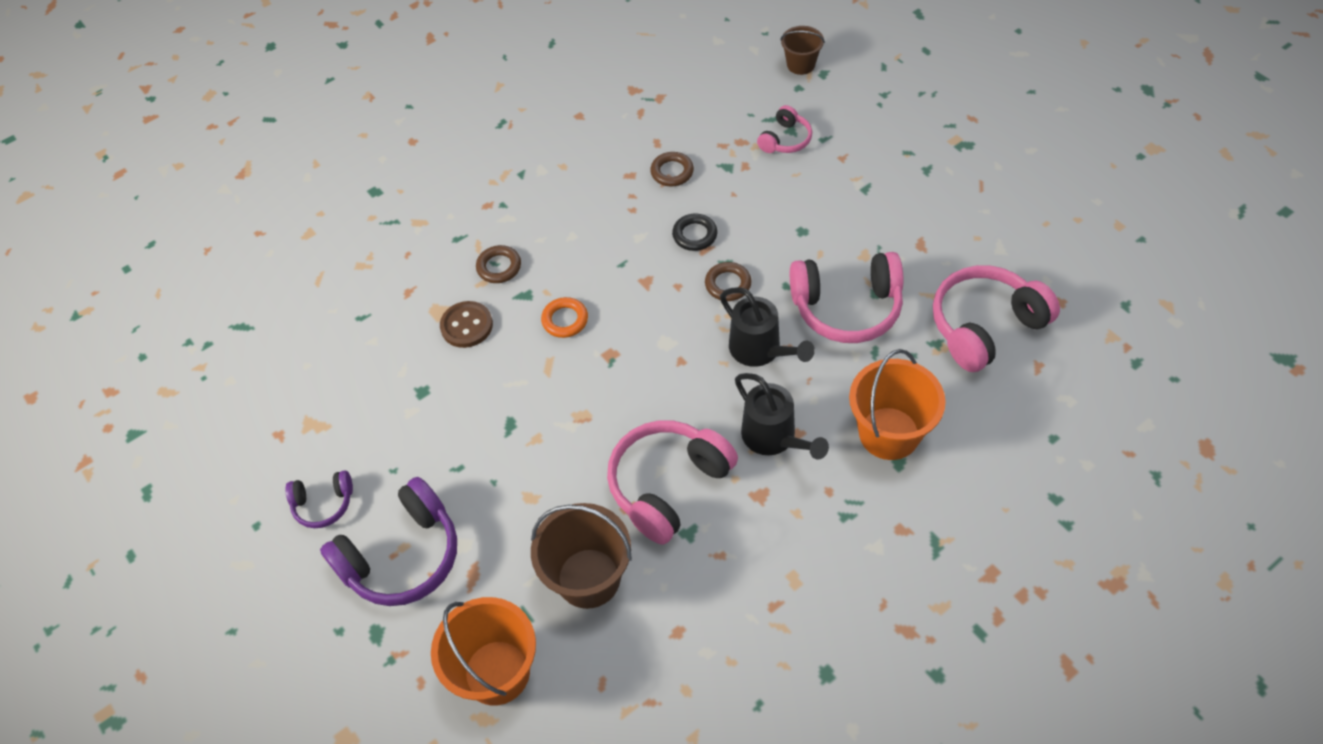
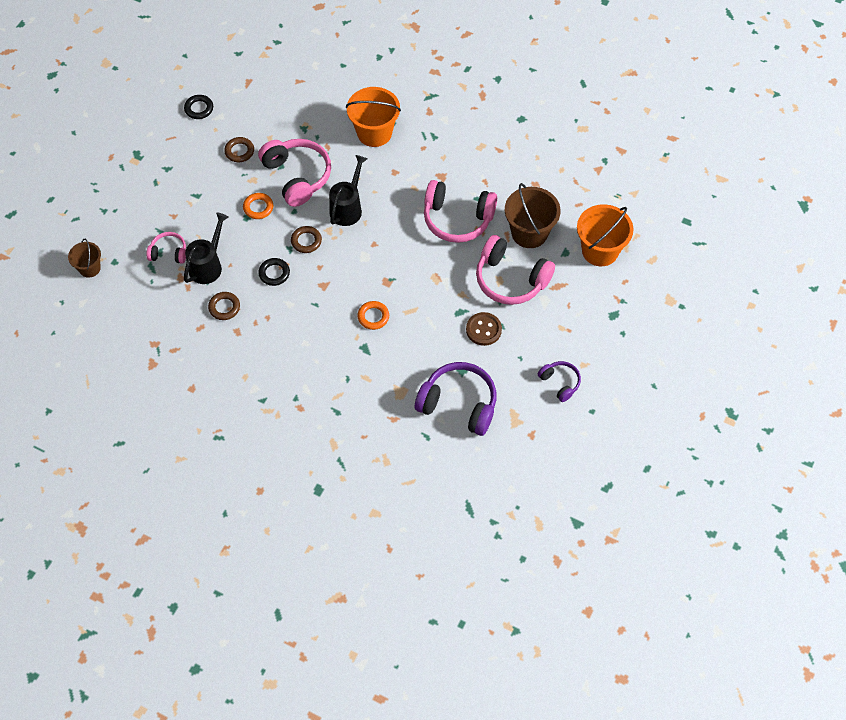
camera: 120 degrees left, 5 degrees up
(402, 556) = (566, 325): purple headphones -> purple headphones (459, 404)
(466, 326) = (403, 370): brown button -> brown button (483, 330)
(499, 267) = (349, 374): brown ring -> brown ring (239, 151)
(774, 438) = (403, 181): black watering can -> black watering can (208, 265)
(812, 248) = (258, 207): none -> orange ring
(985, 326) = (281, 110): pink headphones -> pink headphones (510, 279)
(1025, 229) = (199, 108): none -> black ring

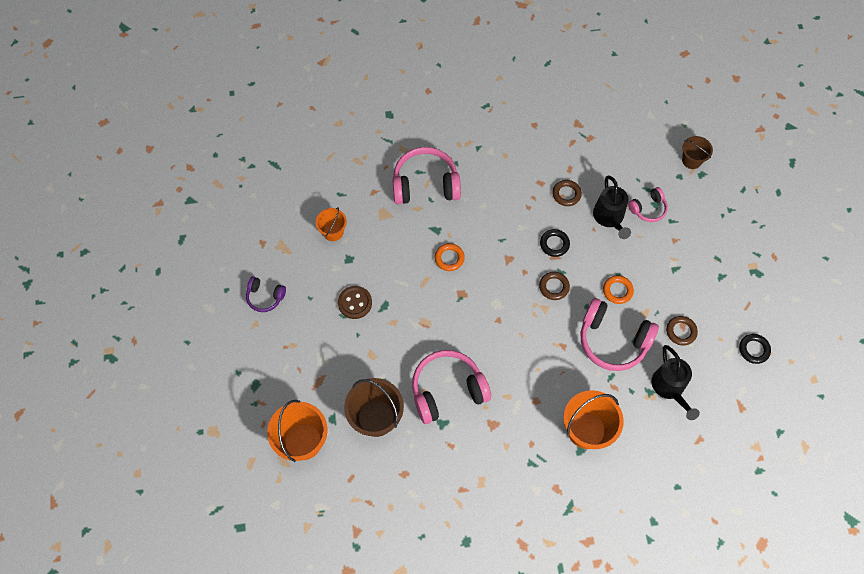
camera: 145 degrees right, 5 degrees up
(348, 207) = (546, 339): black watering can -> black watering can (670, 388)
(459, 404) = (333, 232): purple headphones -> orange bucket
(510, 279) = (363, 362): pink headphones -> pink headphones (425, 184)

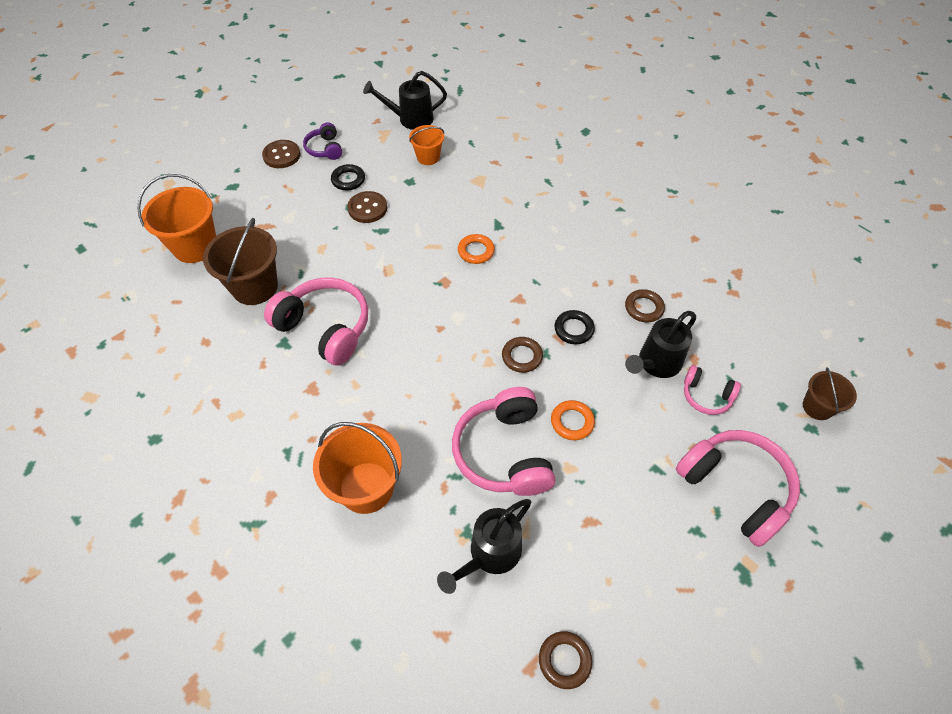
camera: 55 degrees right, 10 degrees down
(247, 332) = (282, 155): none -> brown button
(280, 219) = (410, 119): none -> black watering can
(425, 184) = (539, 192): pink headphones -> pink headphones (735, 488)
(681, 331) = (578, 524): brown ring -> brown ring (564, 660)
(753, 349) = (629, 636): black ring -> black ring (348, 180)

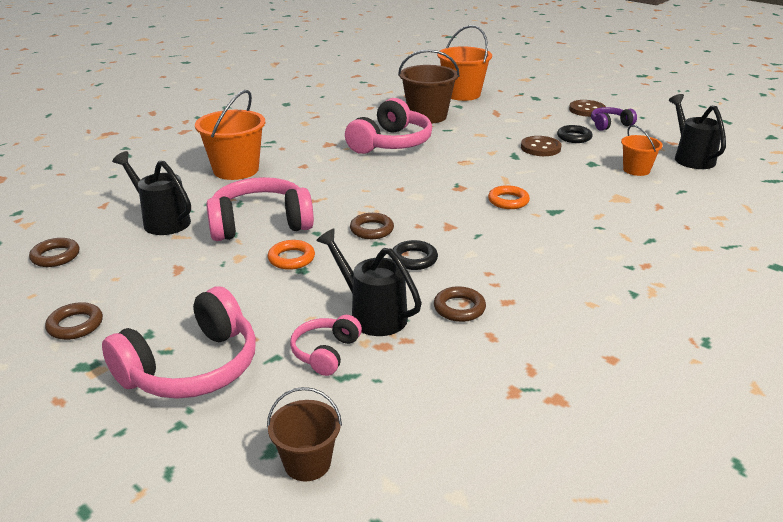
camera: 85 degrees right, 25 degrees down
(689, 600) = (75, 325): none -> brown ring

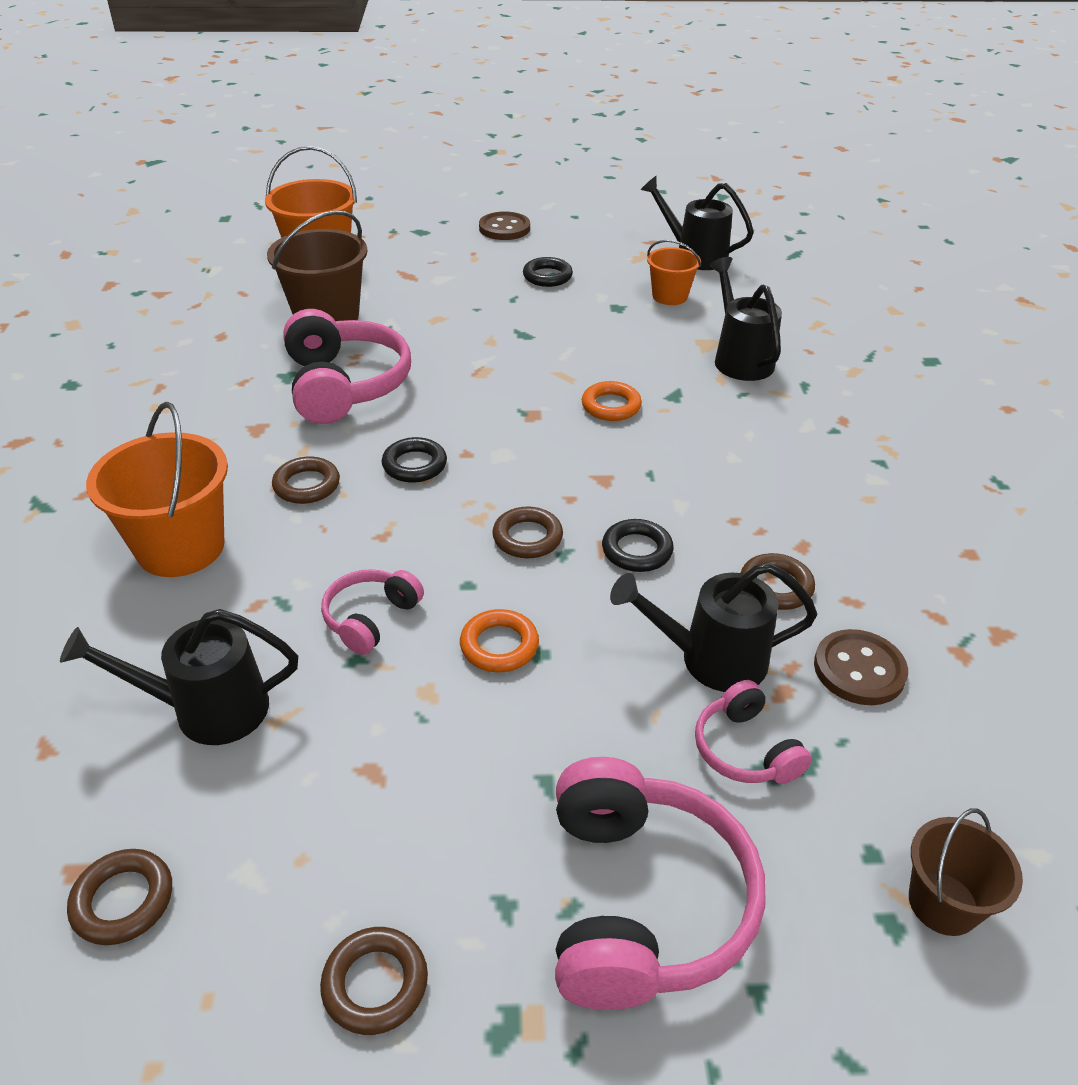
camera: 45 degrees left, 10 degrees up
(260, 224) = (370, 618): pink headphones -> pink headphones, size x0.53
(314, 170) = (307, 485): none -> brown ring
(370, 183) = (414, 465): none -> black ring
(540, 148) = (534, 309): brown button -> brown button (859, 670)
(610, 125) = (558, 241): purple headphones -> none
(629, 212) = (739, 358): none -> black watering can

